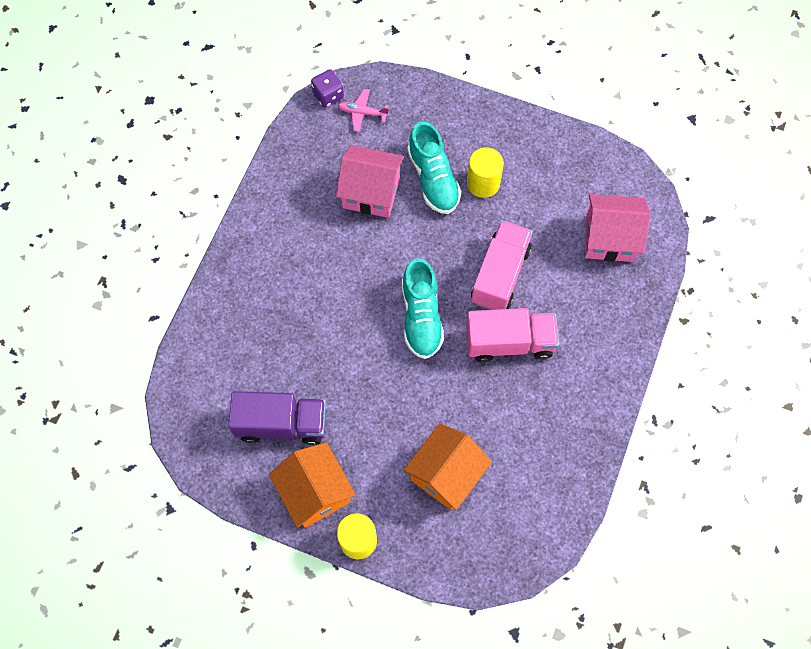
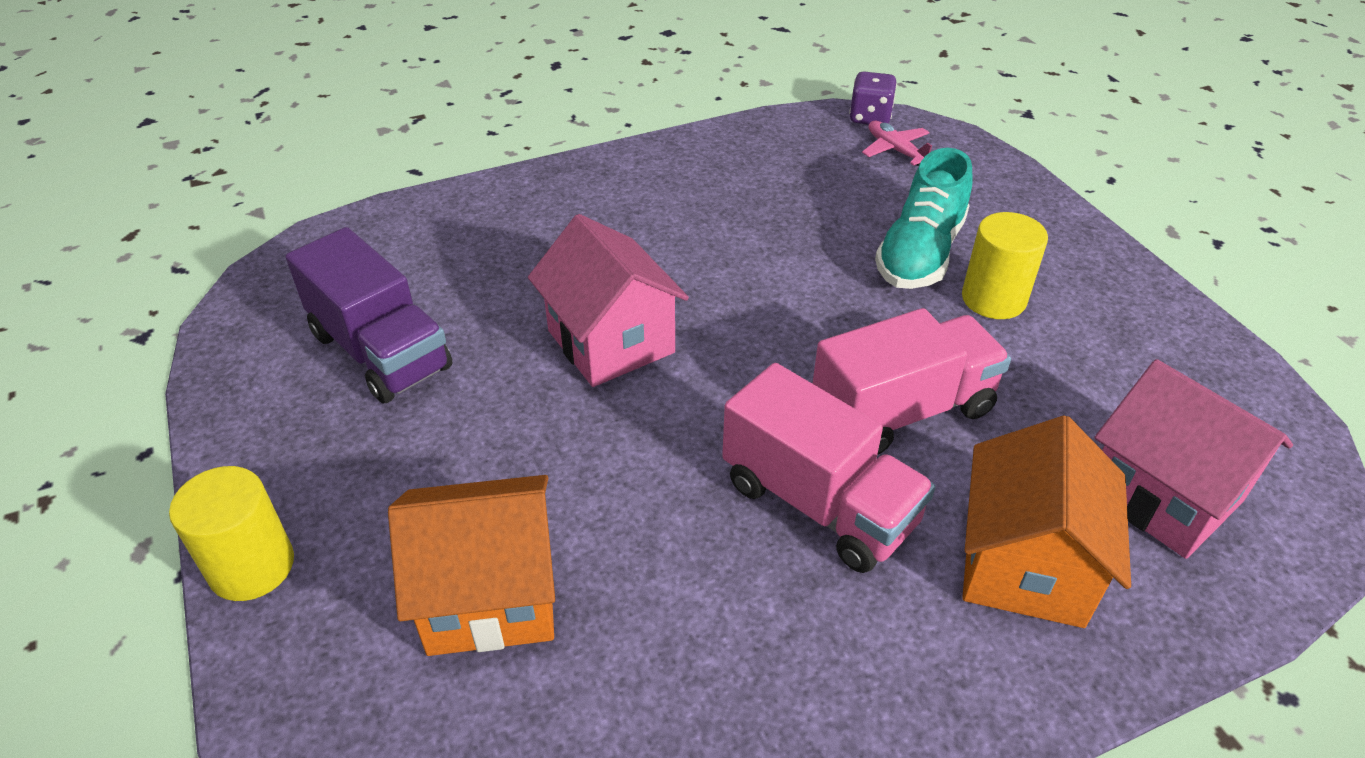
camera: 45 degrees right, 25 degrees down
(315, 492) = (298, 456): orange house -> orange house (1024, 565)
(371, 192) = (814, 218): pink house -> pink house (611, 341)
(421, 317) = (718, 375): turquoise shoe -> none

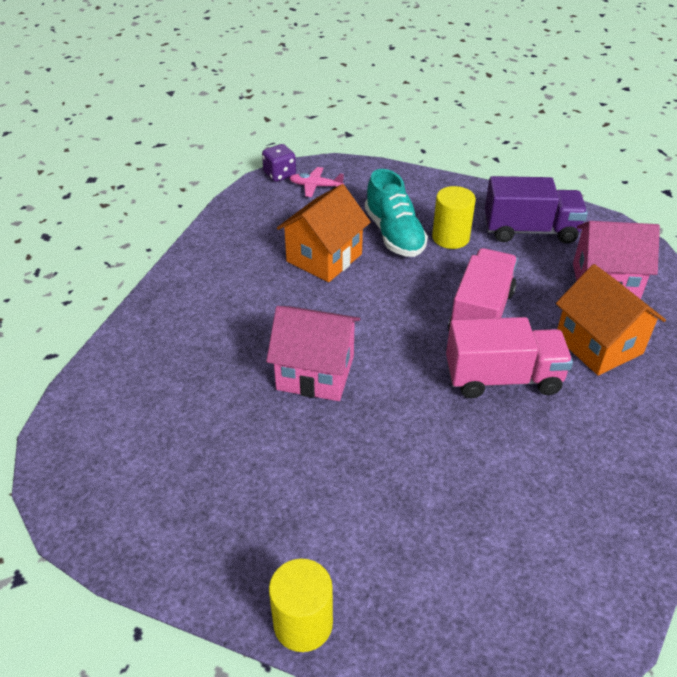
camera: 45 degrees left, 0 degrees up
(380, 351) = (199, 468): purple truck -> purple truck (530, 230)
(490, 596) = (434, 530): orange house -> orange house (324, 258)

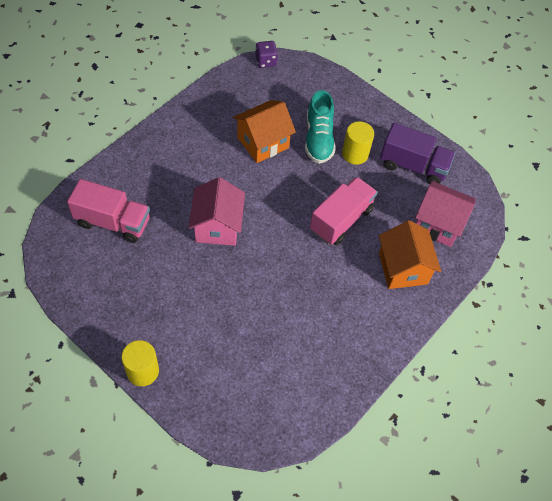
camera: 15 degrees right, 15 degrees up
(315, 186) = (285, 80): pink plane -> none
(315, 373) = (217, 226): pink house -> pink house turned 60 degrees clockwise
(503, 378) = (328, 270): pink truck -> pink truck (113, 222)

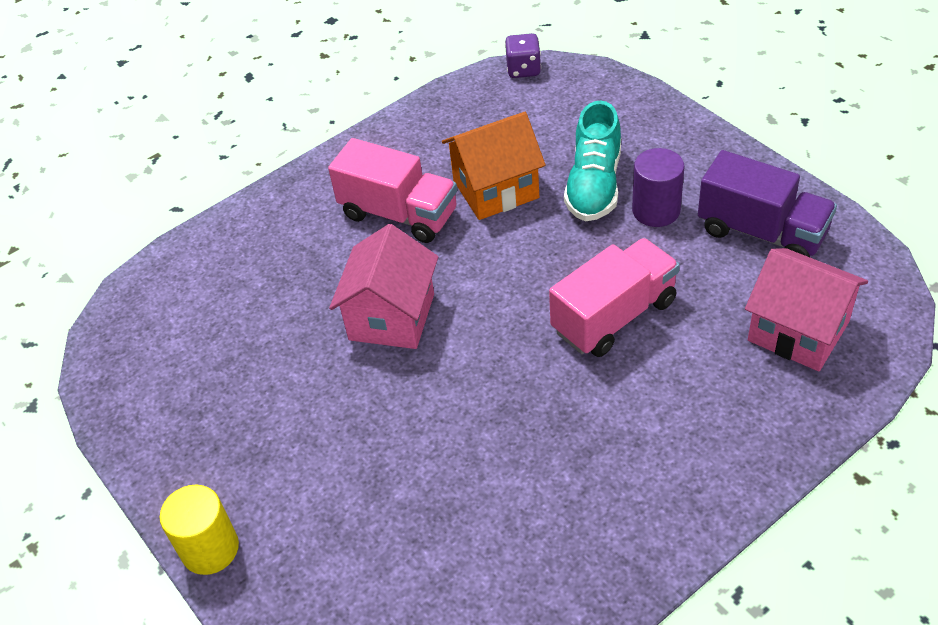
camera: 20 degrees right, 10 degrees down
(113, 222) = (220, 303): pink truck -> pink truck (399, 214)
(355, 154) = (656, 210): yellow cylinder -> purple cylinder
(403, 268) = (720, 404): orange house -> none

